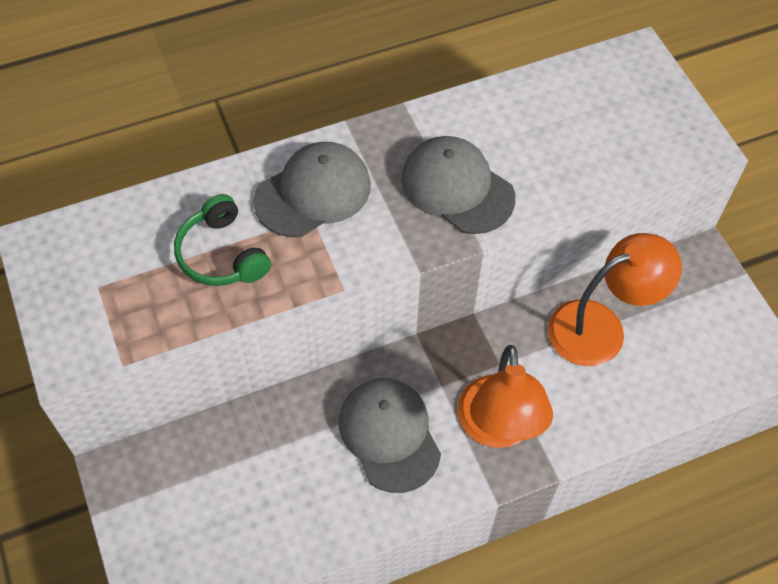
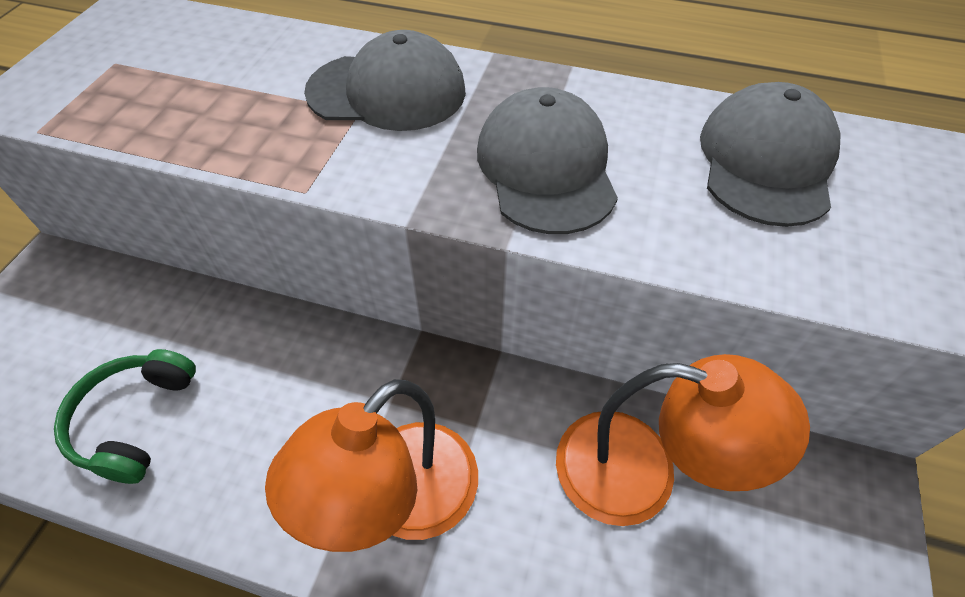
camera: 40 degrees right, 5 degrees down
(222, 254) = (239, 95): green headphones -> green headphones (135, 420)
(389, 435) = (284, 413): grey cap -> grey cap (766, 161)

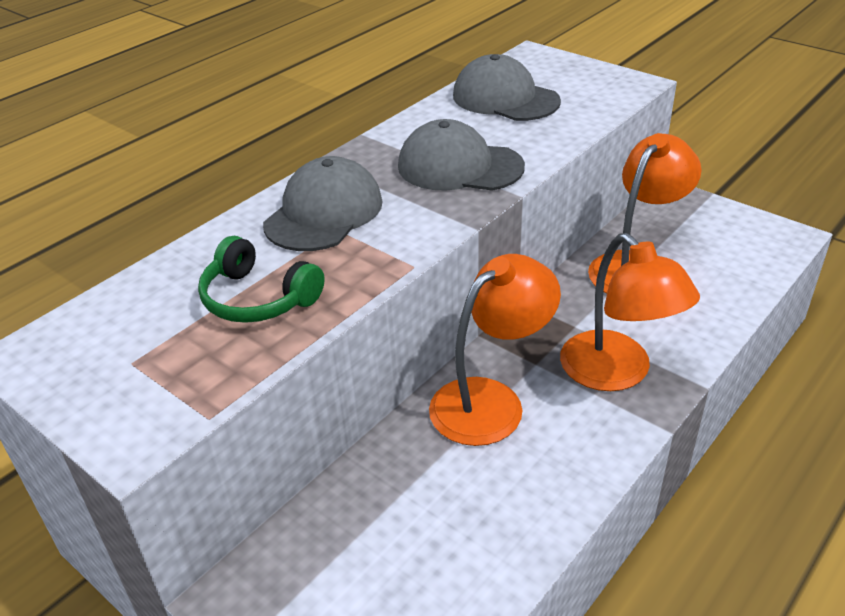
camera: 65 degrees left, 15 degrees down
(135, 420) = (482, 522): green headphones -> green headphones (258, 298)
(314, 375) = (491, 400): none -> orange lamp

